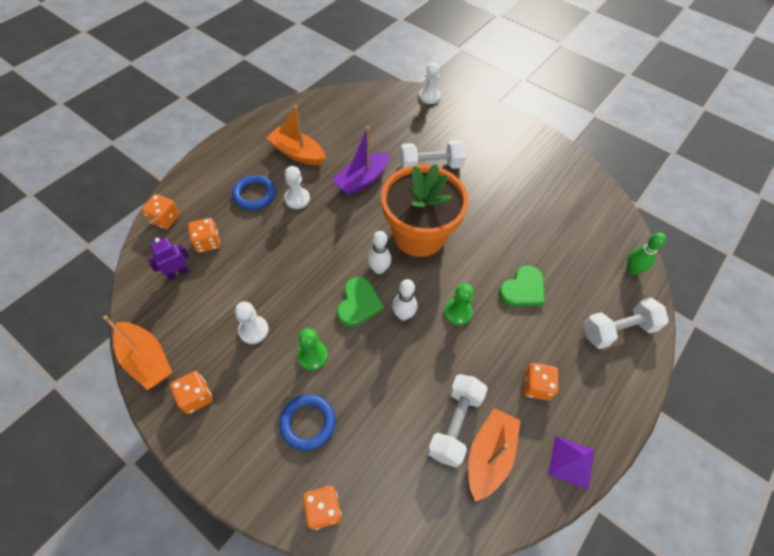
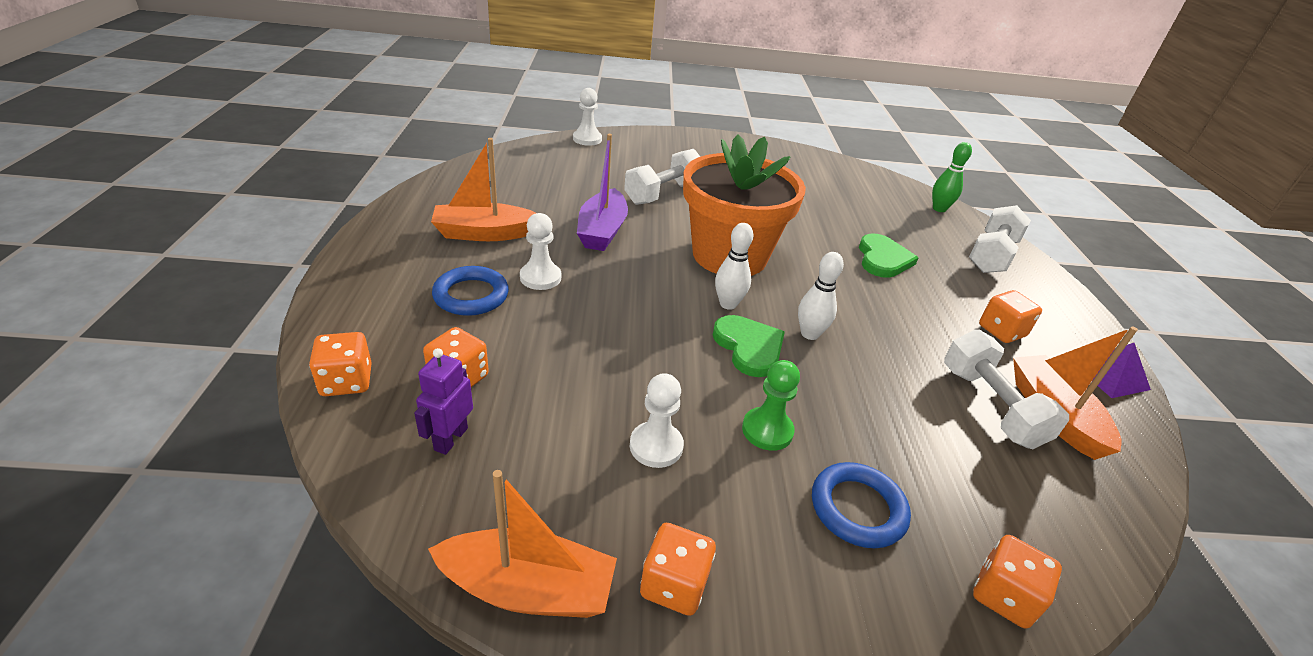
camera: 40 degrees left, 20 degrees down
(457, 312) = (856, 305): green pawn -> none

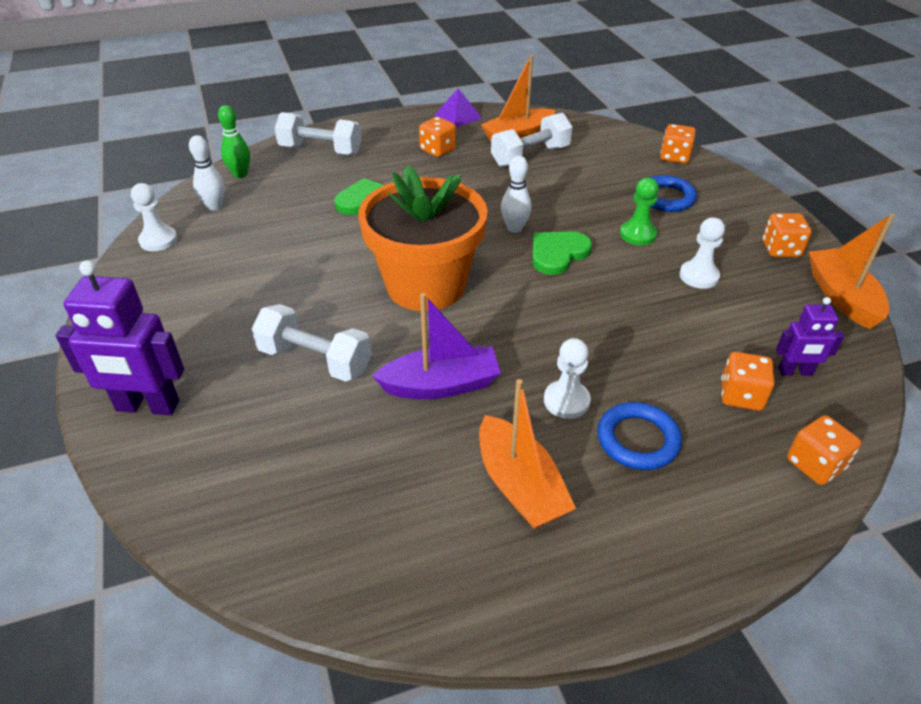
camera: 105 degrees left, 5 degrees up
(587, 139) = (162, 491): white pawn -> white pawn (158, 240)
(656, 143) = (147, 406): none -> purple robot
(728, 304) = (508, 273): white bowling pin -> white bowling pin (214, 206)

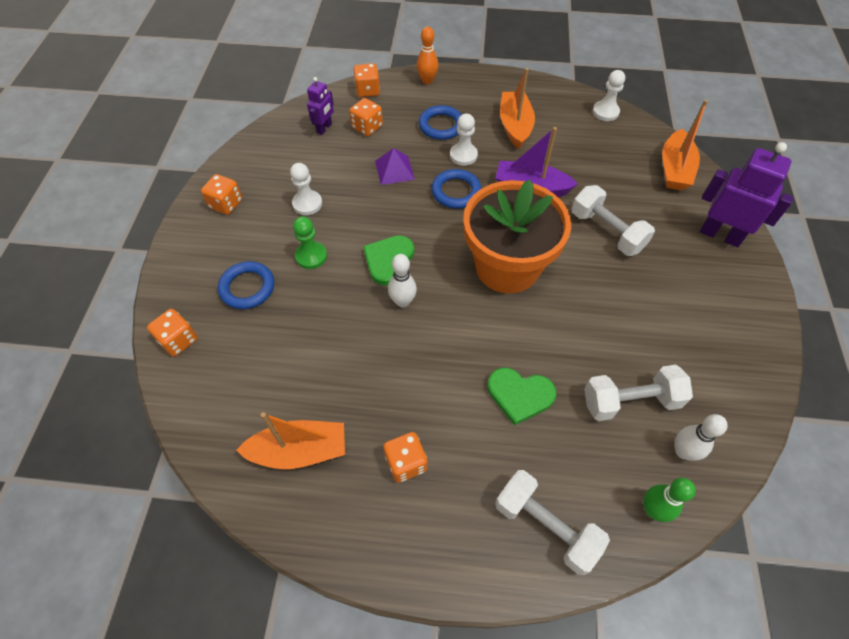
camera: 155 degrees left, 15 degrees up
(158, 240) = (738, 414): white pawn -> white pawn (605, 112)
(458, 116) = (339, 538): purple pyramid -> purple pyramid (394, 170)
(530, 156) = (314, 404): white dumbbell -> white dumbbell (630, 401)
(539, 346) = (456, 192): none -> blue ring
(558, 254) = (388, 260): green heart -> green heart turned 135 degrees clockwise
(743, 531) = (427, 81): none -> orange bowling pin
(795, 372) = (324, 128): purple robot -> purple robot turned 90 degrees clockwise
(841, 297) = (238, 157): orange boat -> orange boat (674, 169)

